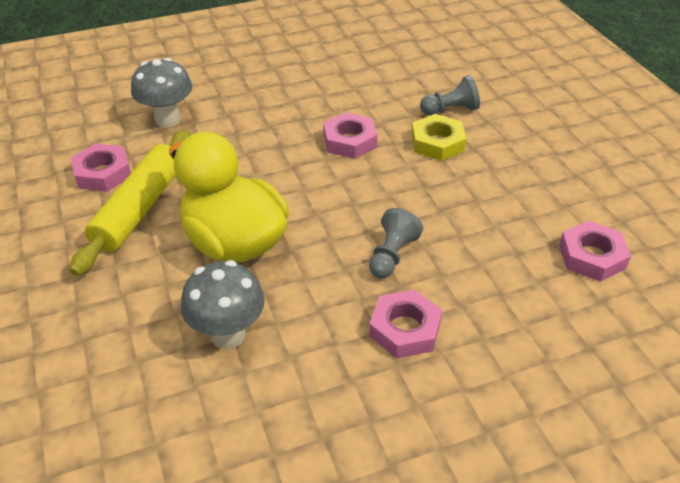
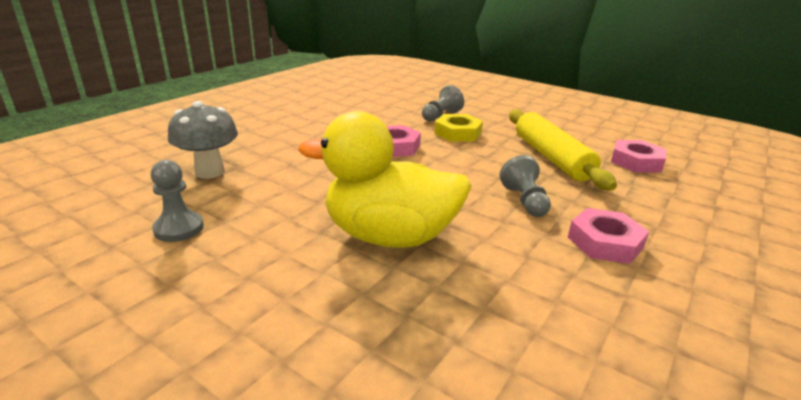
camera: 35 degrees left, 15 degrees down
(103, 173) = (179, 228): pink nut -> grey pawn
(139, 209) = (257, 243): yellow rolling pin -> yellow rolling pin (551, 157)
(228, 334) = (481, 309): grey mushroom -> none

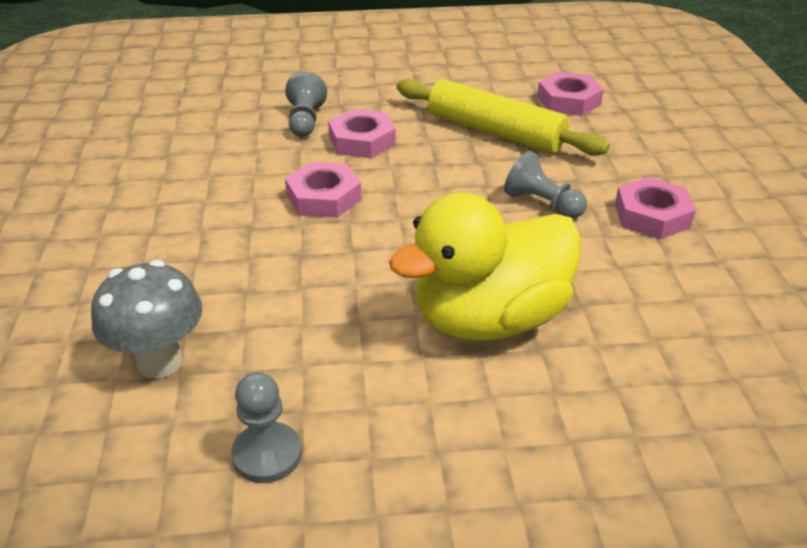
camera: 40 degrees left, 10 degrees up
(458, 133) = (362, 141): yellow nut -> pink nut

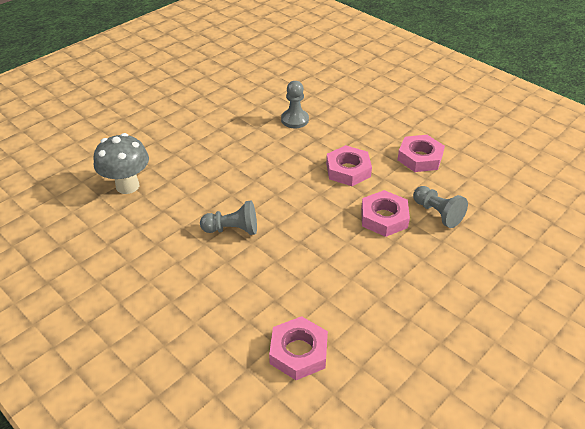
camera: 140 degrees right, 5 degrees up
(160, 361) = (306, 84): grey mushroom -> grey mushroom (127, 186)
(267, 454) = (236, 82): grey pawn -> grey pawn (295, 120)
(489, 318) = (204, 154): yellow duck -> none
(495, 132) = (316, 276): yellow rolling pin -> none
(652, 215) = (162, 257): pink nut -> pink nut (420, 158)

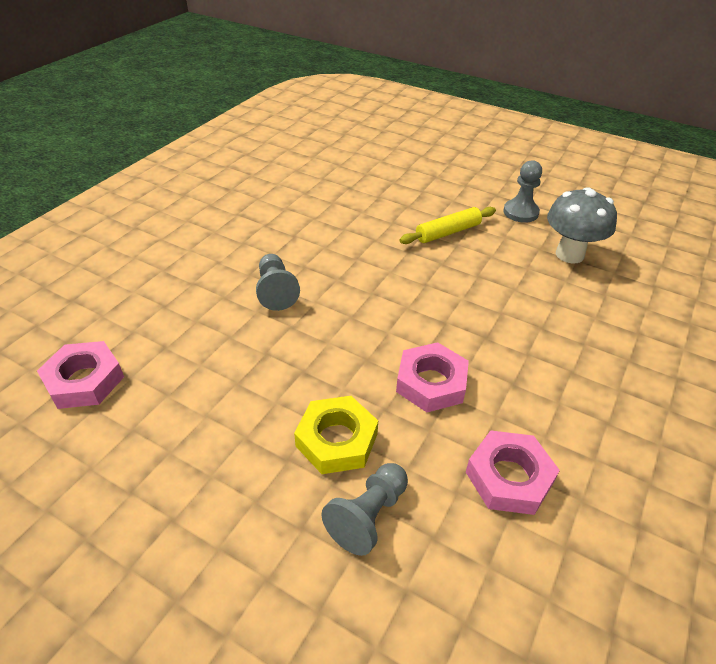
camera: 75 degrees right, 0 degrees up
(127, 186) = (325, 205): grey mushroom -> grey mushroom (569, 254)
(202, 129) = (447, 232): none -> yellow rolling pin
(295, 120) = (518, 308): grey pawn -> grey pawn (520, 212)
(384, 218) = (336, 440): pink nut -> yellow nut

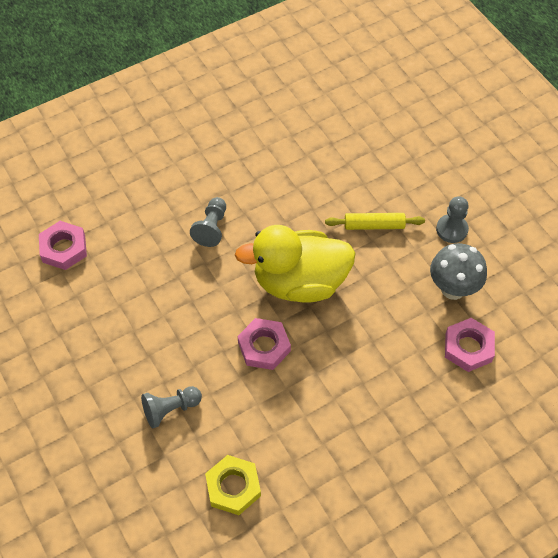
camera: 30 degrees right, 15 degrees up
(336, 440) = (182, 357): yellow nut -> yellow nut (233, 487)
(417, 304) = (300, 282): none -> yellow duck
(509, 477) = (262, 428): pink nut -> pink nut (468, 347)

